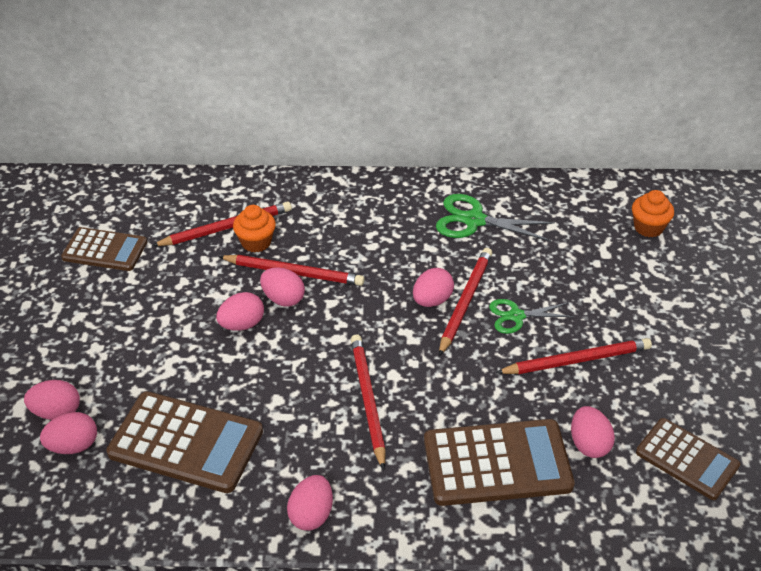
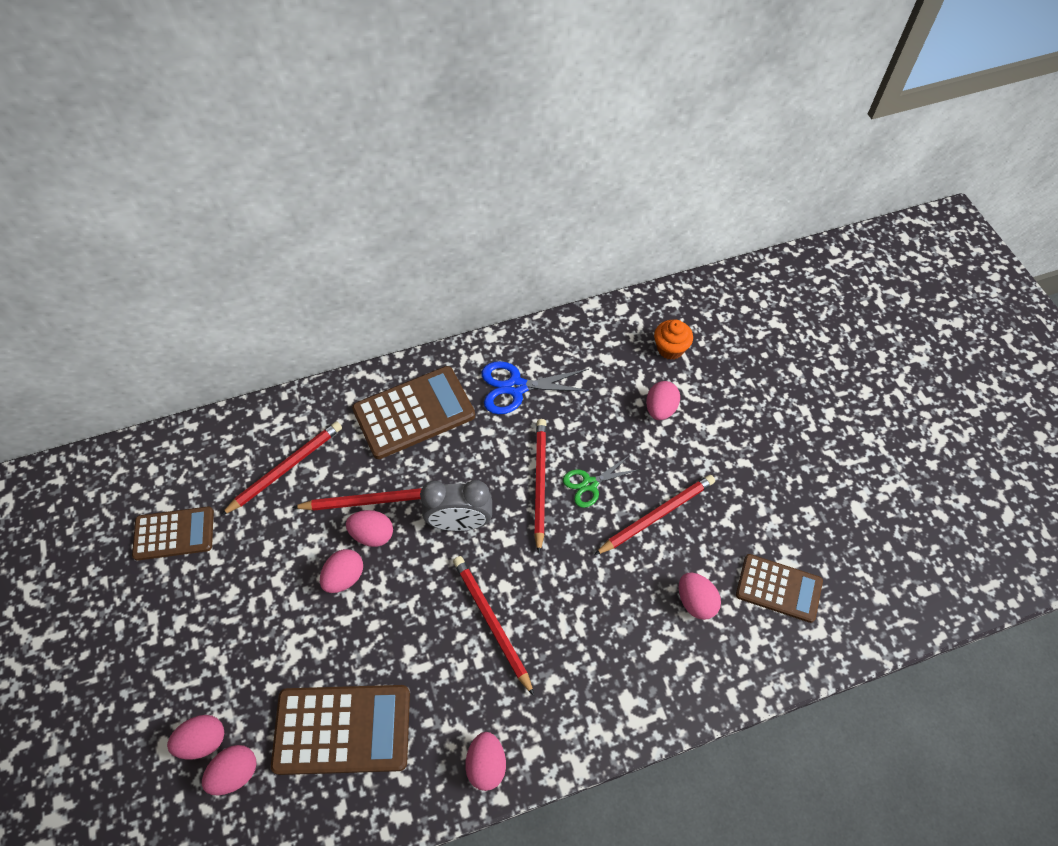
camera: 20 degrees left, 15 degrees up
(256, 242) = (321, 476): orange cupcake -> none
(371, 312) = (460, 523): none -> grey clock
(432, 300) = (510, 491): pink egg -> pink egg (660, 409)
(474, 220) = (516, 387): green scissors -> blue scissors
(497, 463) = (626, 649): brown calculator -> brown calculator (414, 412)

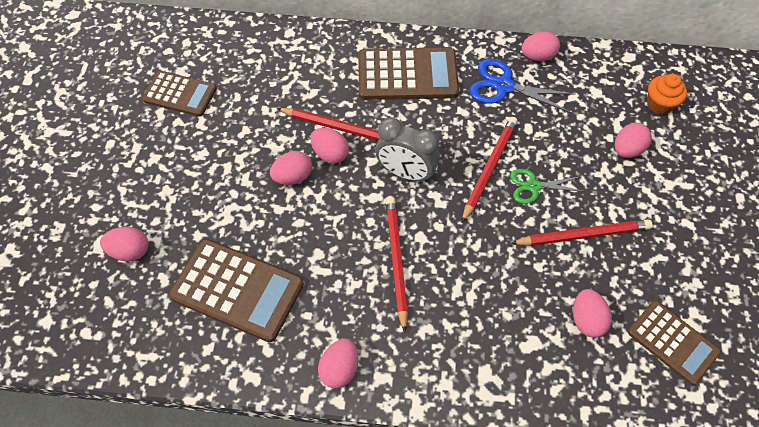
camera: 25 degrees right, 0 degrees up
(235, 773) = (142, 285): pink egg -> pink egg (538, 56)
(285, 468) = (285, 79): red pencil -> none

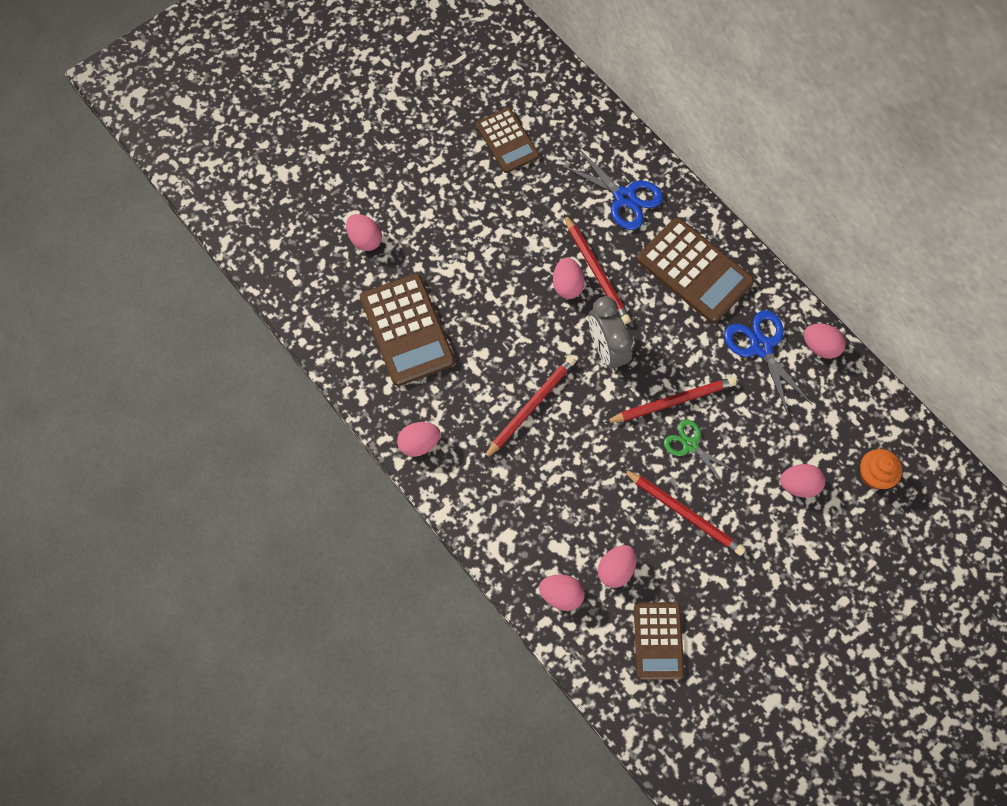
camera: 45 degrees right, 10 degrees up
(293, 177) = (523, 280): pink egg -> pink egg (561, 595)
(308, 67) = (624, 198): none -> blue scissors

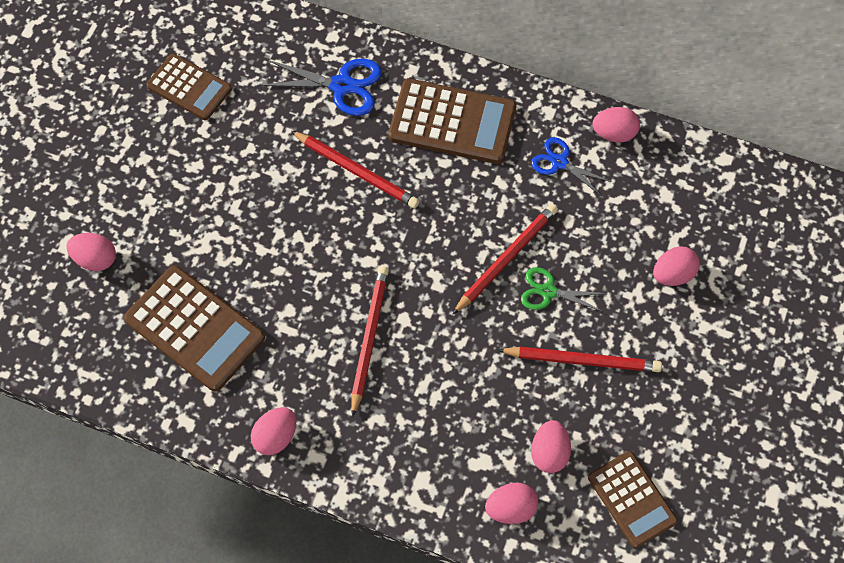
camera: 30 degrees left, 5 degrees down
(567, 285) = (335, 199): pink egg -> none
(606, 349) = (411, 242): grey clock -> none
(761, 347) = (559, 162): blue scissors -> blue scissors, size x0.65
(874, 475) = (735, 228): orange cupcake -> none

